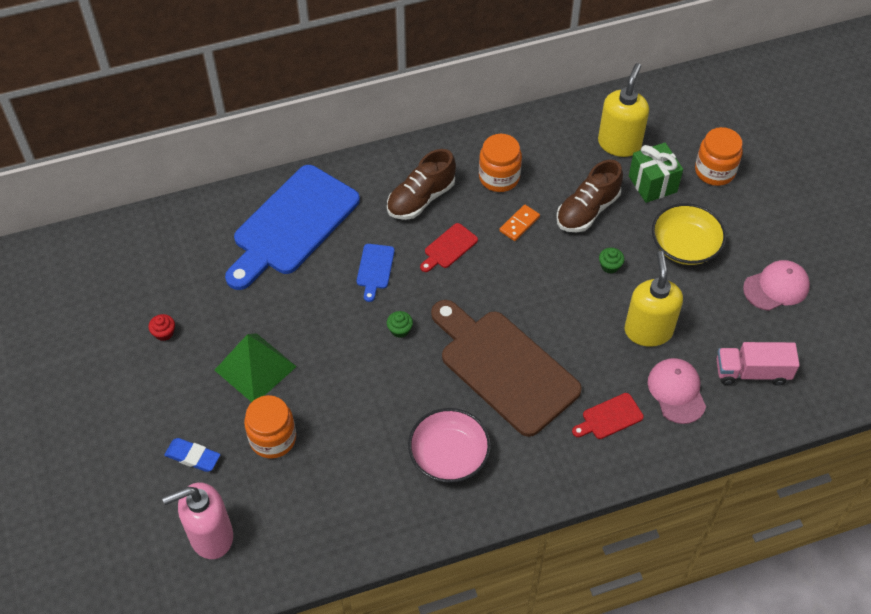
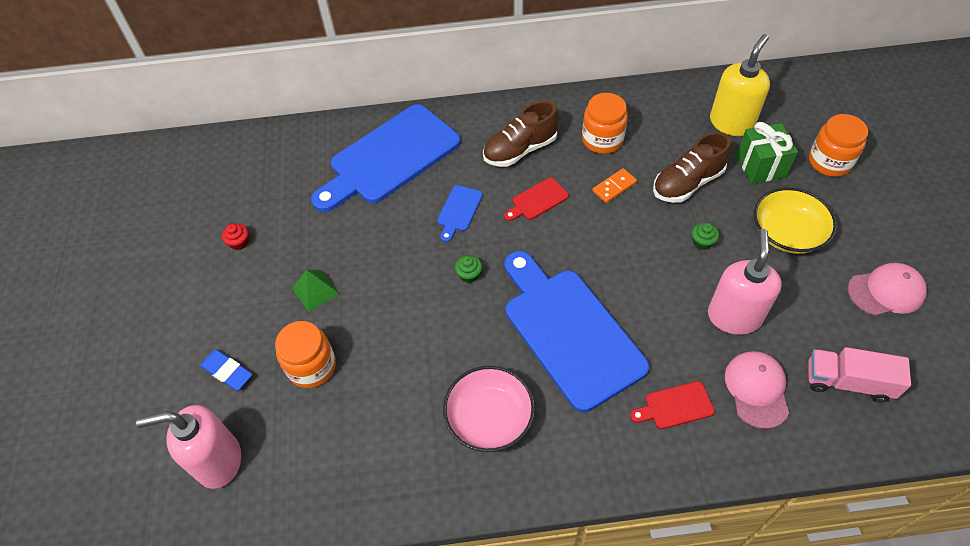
camera: 15 degrees right, 0 degrees up
(255, 368) = (315, 291): green pyramid -> green pyramid, size x0.59
(504, 367) = (569, 331): brown cutting board -> blue cutting board
(648, 330) = (734, 316): yellow soap dispenser -> pink soap dispenser

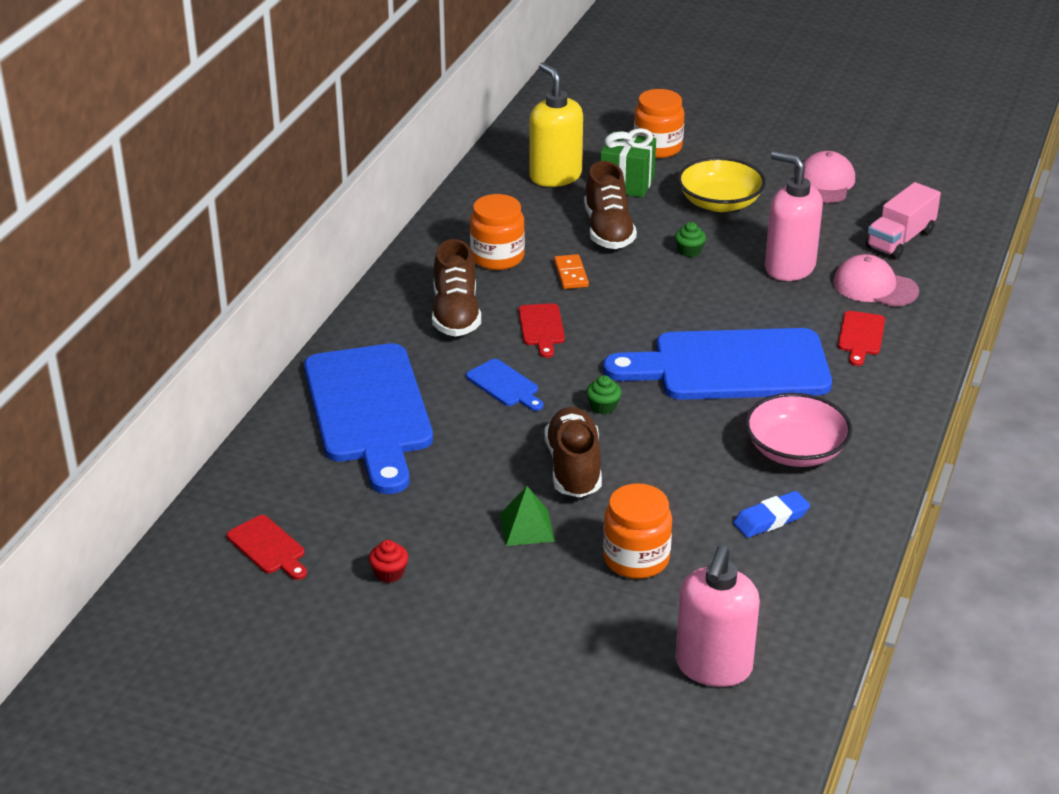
camera: 65 degrees left, 20 degrees down
(227, 372) = (590, 631): blue eraser -> blue eraser (771, 519)
(237, 177) = (268, 547): none -> red cutting board
(391, 288) = (574, 468): none -> brown shoe

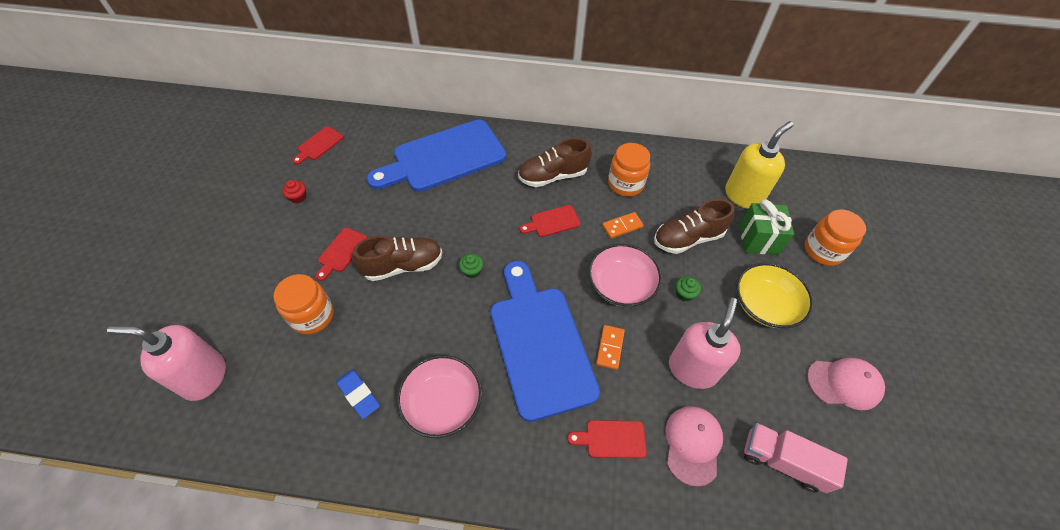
camera: 75 degrees right, 20 degrees up
(505, 385) = (483, 214): blue cutting board -> none
(526, 527) = (341, 252): green pyramid -> red cutting board
(663, 292) = (621, 285): none -> pink bowl
(749, 317) = (610, 348): none -> orange domino

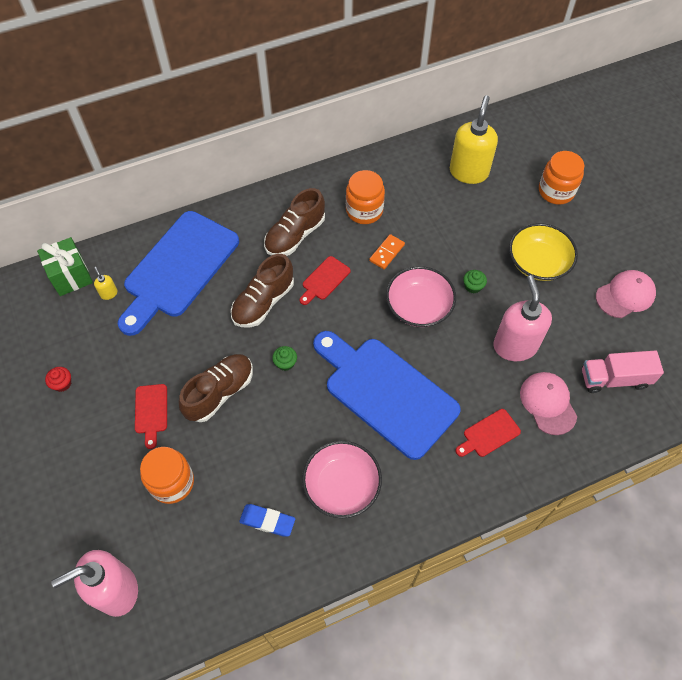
camera: 30 degrees left, 5 degrees up
(319, 145) = (37, 320): red cutting board -> none
(381, 151) = (109, 293): none -> yellow soap dispenser
(610, 348) = (443, 364): orange domino -> none
(687, 238) = (447, 235): brown shoe -> brown shoe (263, 302)
(758, 239) = (502, 207): green gift -> green gift (71, 276)

